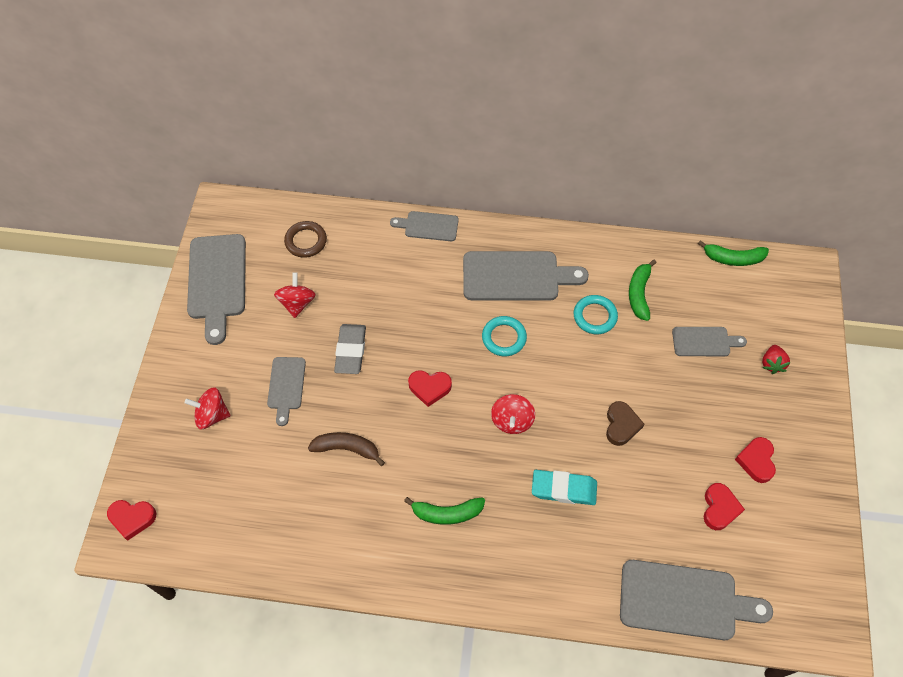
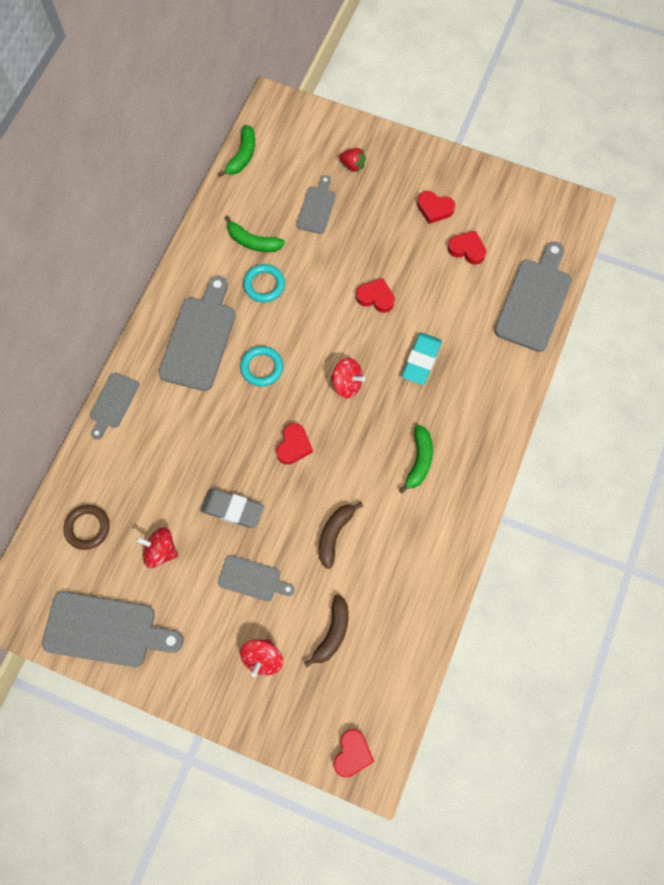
camera: 75 degrees left, 10 degrees up
(247, 471) = (332, 633): none -> brown banana
(621, 425) = (376, 297): brown heart -> red heart

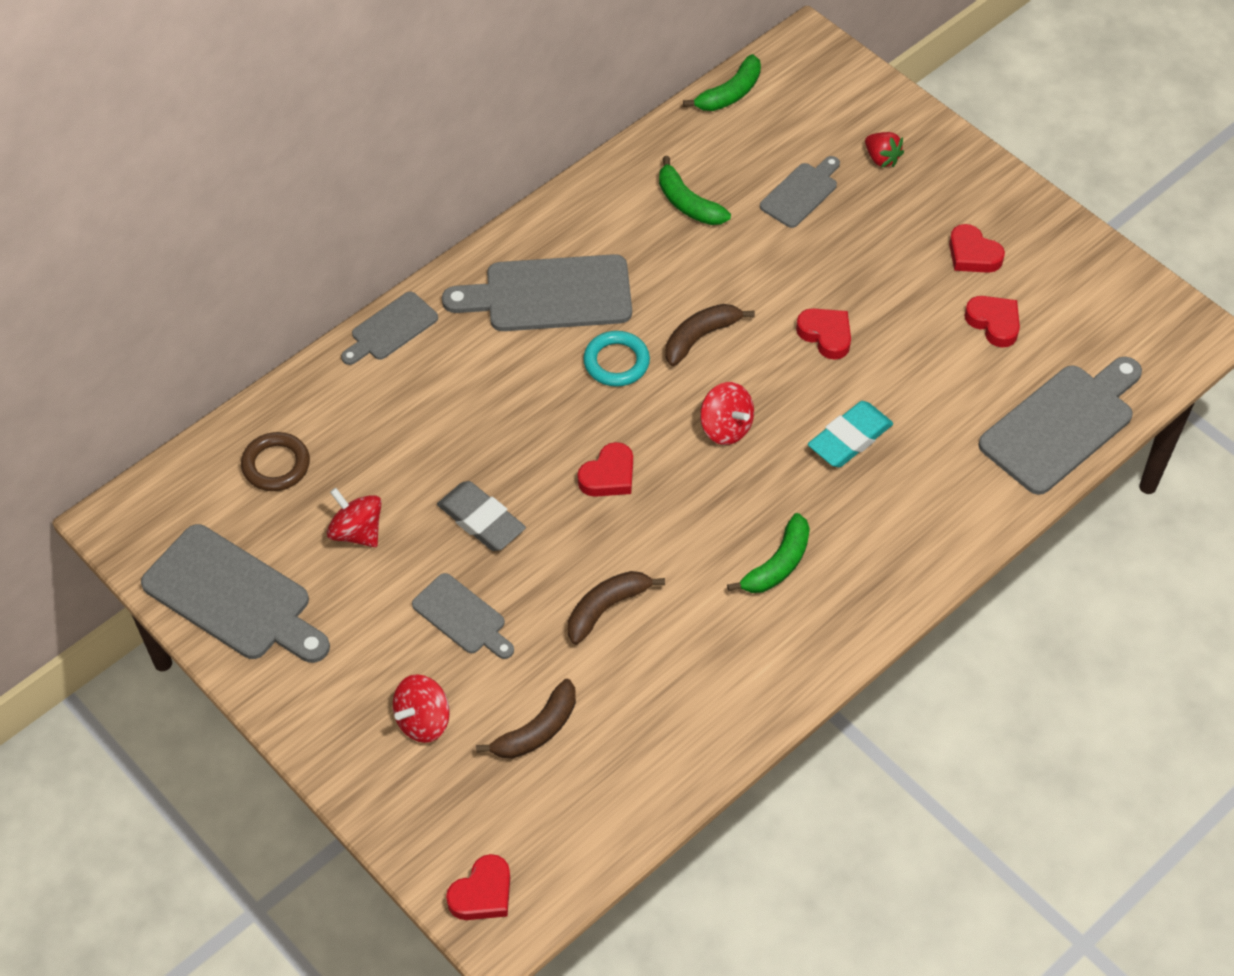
camera: 25 degrees right, 15 degrees down
(199, 338) = (550, 295): grey cutting board -> grey cutting board turned 135 degrees counterclockwise
(264, 285) = (675, 262): turquoise ring -> none
(303, 330) = (700, 337): none -> brown banana

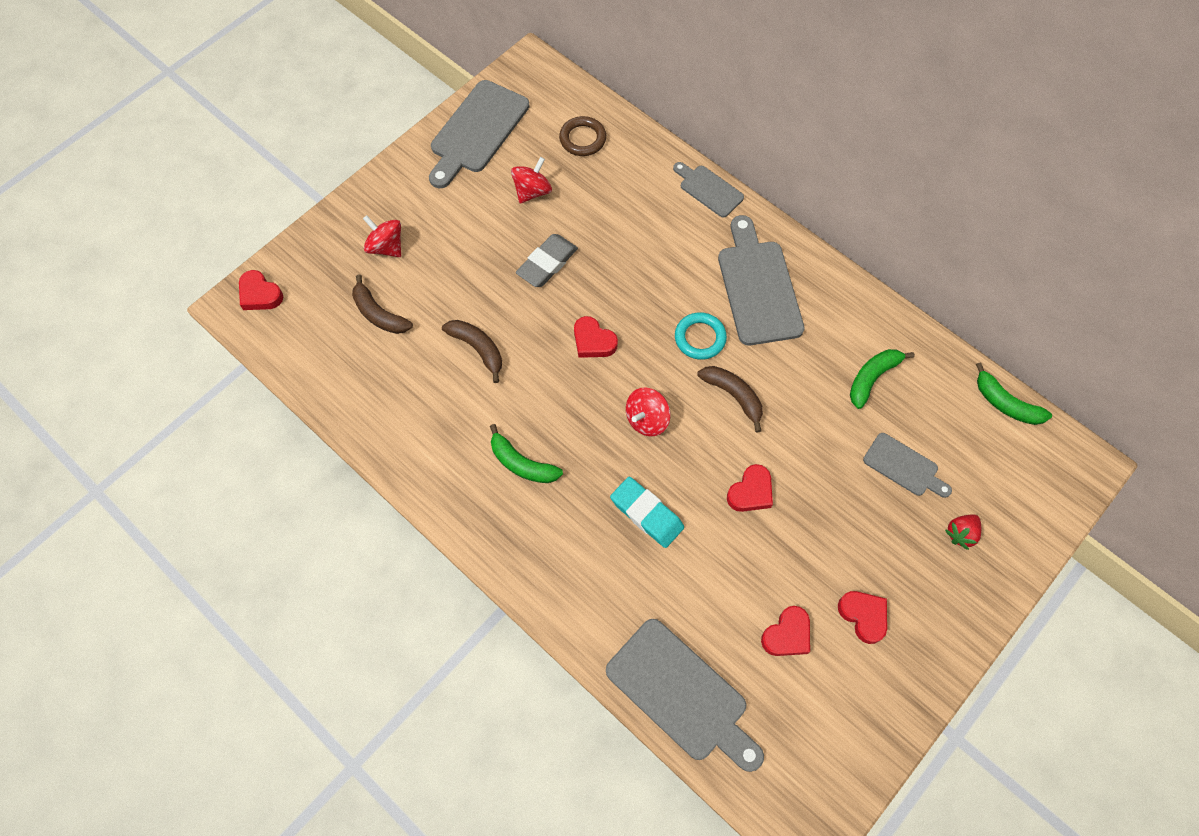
camera: 85 degrees right, 10 degrees up
(462, 617) = (467, 260): grey cutting board -> none
(973, 254) = (863, 616): red heart -> red heart turned 105 degrees clockwise

